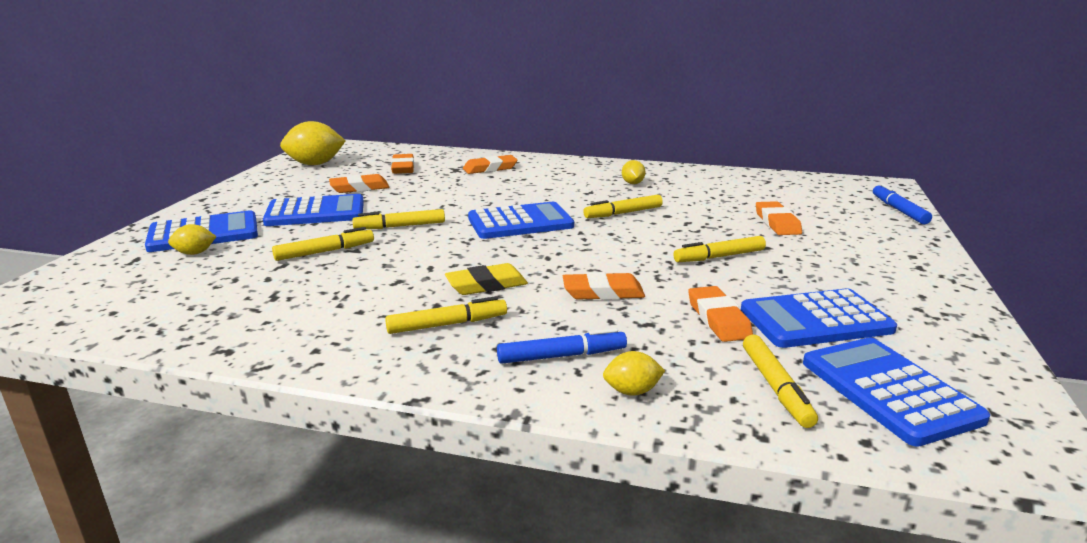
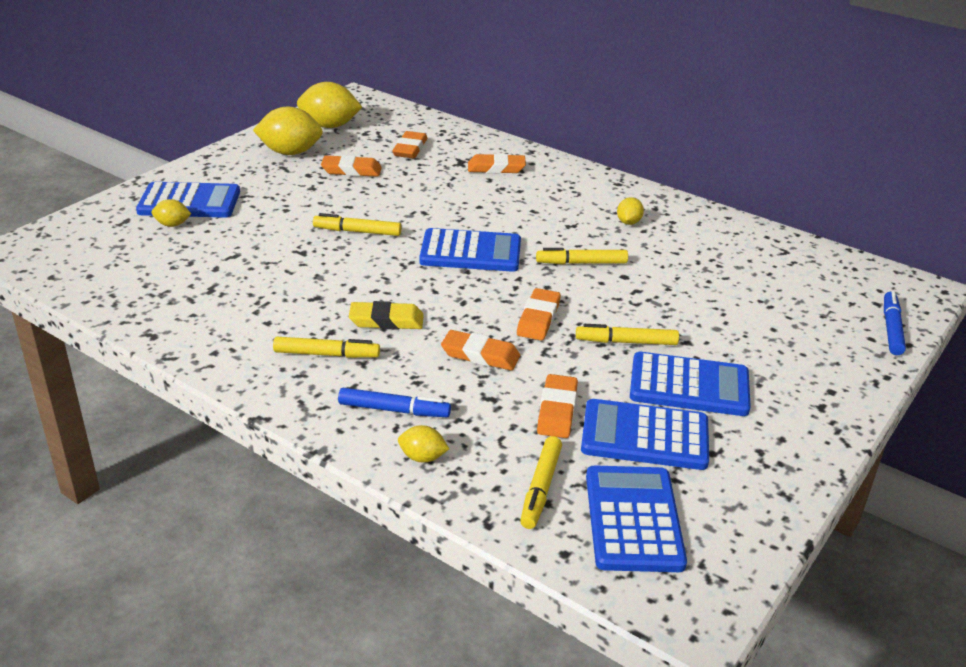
camera: 20 degrees right, 10 degrees up
(289, 185) = (290, 152): none -> yellow lemon
(315, 212) = (294, 196): blue calculator -> blue calculator (689, 385)
(325, 252) = (276, 248): yellow marker -> none
(777, 223) = (731, 313): orange eraser -> orange eraser (538, 319)

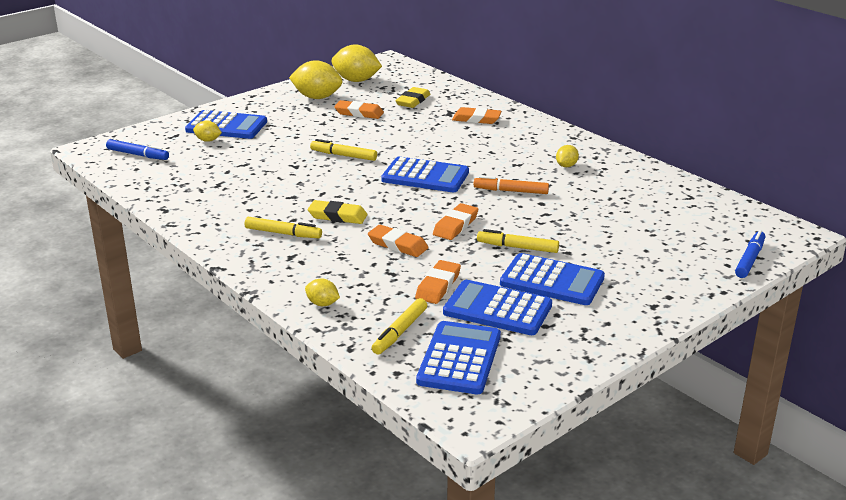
camera: 15 degrees right, 5 degrees down
(394, 410) = (316, 273): blue marker -> blue marker (138, 155)
(410, 149) = (413, 101): orange eraser -> yellow eraser
(581, 263) = (511, 191): yellow marker -> orange marker

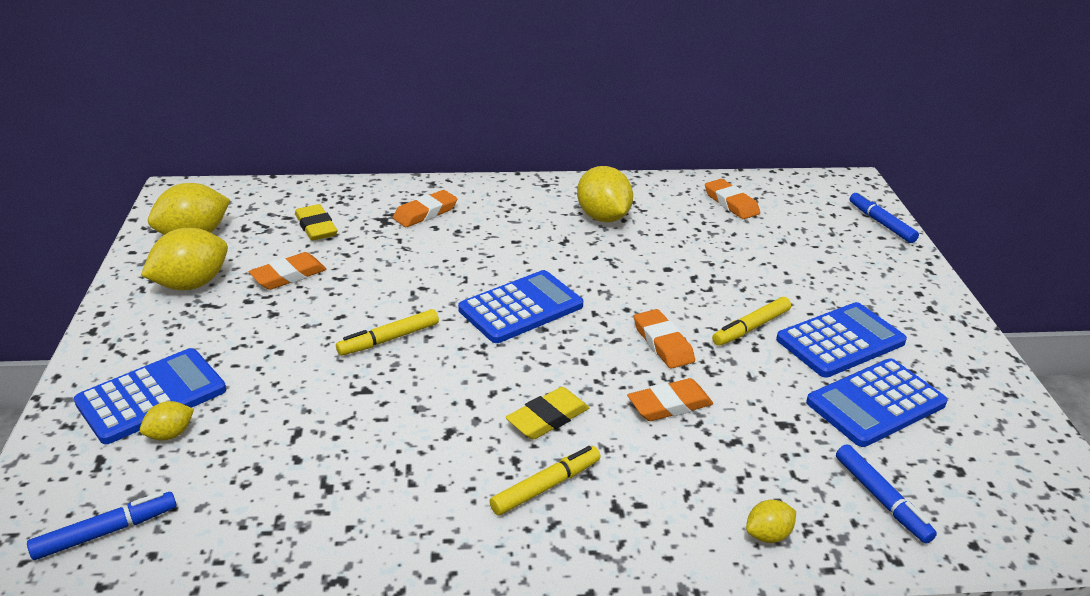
camera: 55 degrees left, 5 degrees up
(400, 332) = (881, 499): yellow marker -> blue marker
(438, 286) = (793, 420): orange eraser -> orange eraser (731, 203)
(459, 359) = (968, 481): blue calculator -> none
(511, 191) = (621, 273): orange marker -> none
(566, 166) = (603, 217): yellow lemon -> yellow lemon, size x1.97

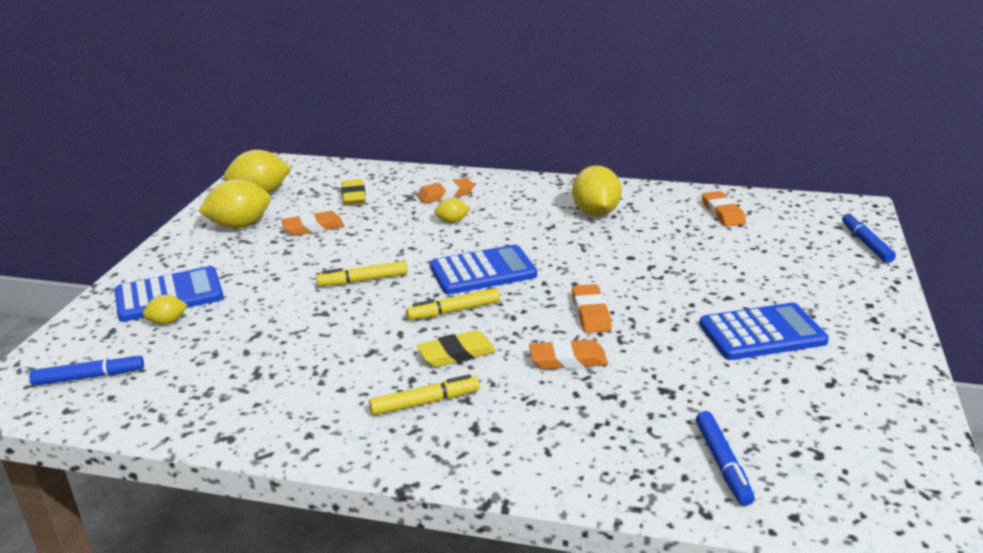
camera: 20 degrees right, 5 degrees down
(751, 327) = (680, 311): yellow marker -> yellow marker (454, 311)
(768, 535) = (596, 471): yellow lemon -> yellow lemon (452, 221)
(875, 403) = (766, 387): blue calculator -> none

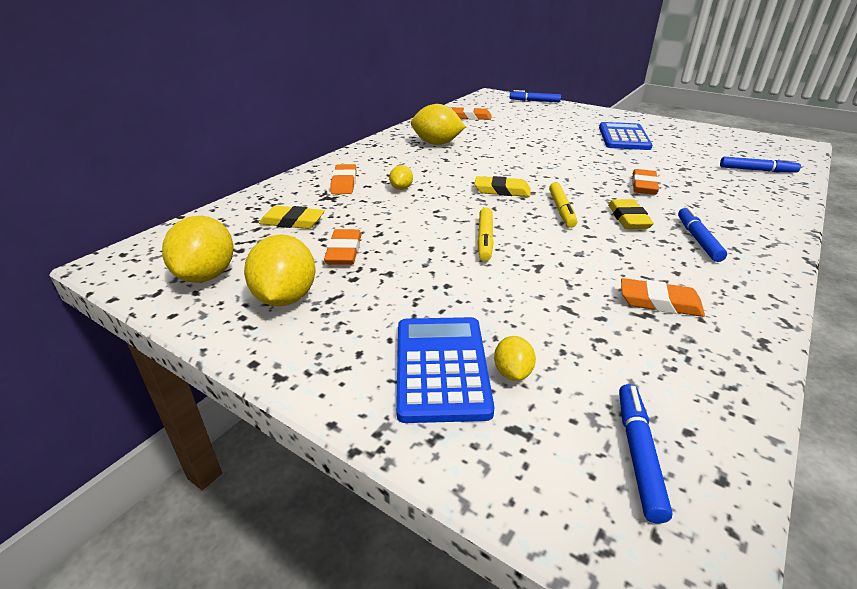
camera: 70 degrees left, 5 degrees up
(425, 402) = (698, 239): yellow marker -> blue marker
(483, 271) = (502, 191): blue calculator -> yellow eraser
(591, 313) = (584, 169): orange eraser -> orange eraser (659, 302)

